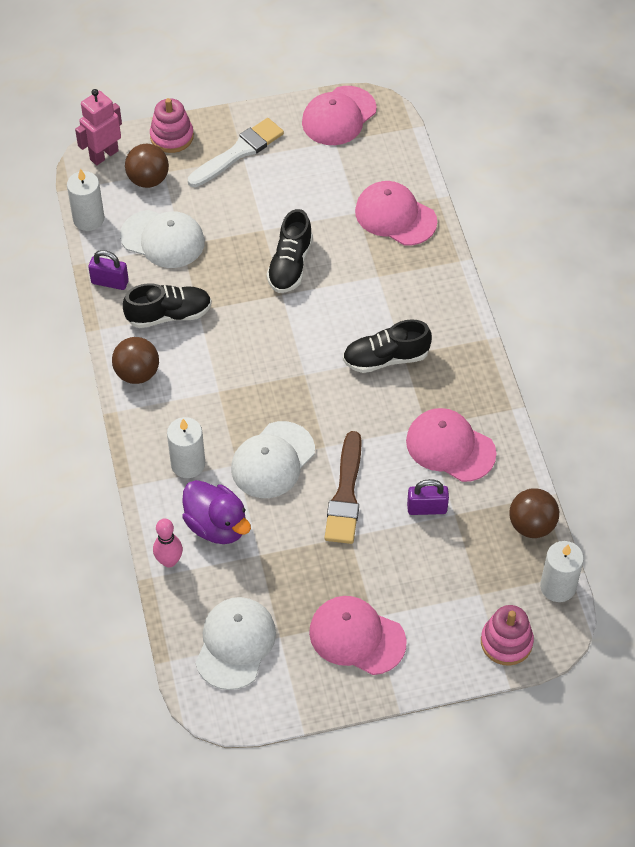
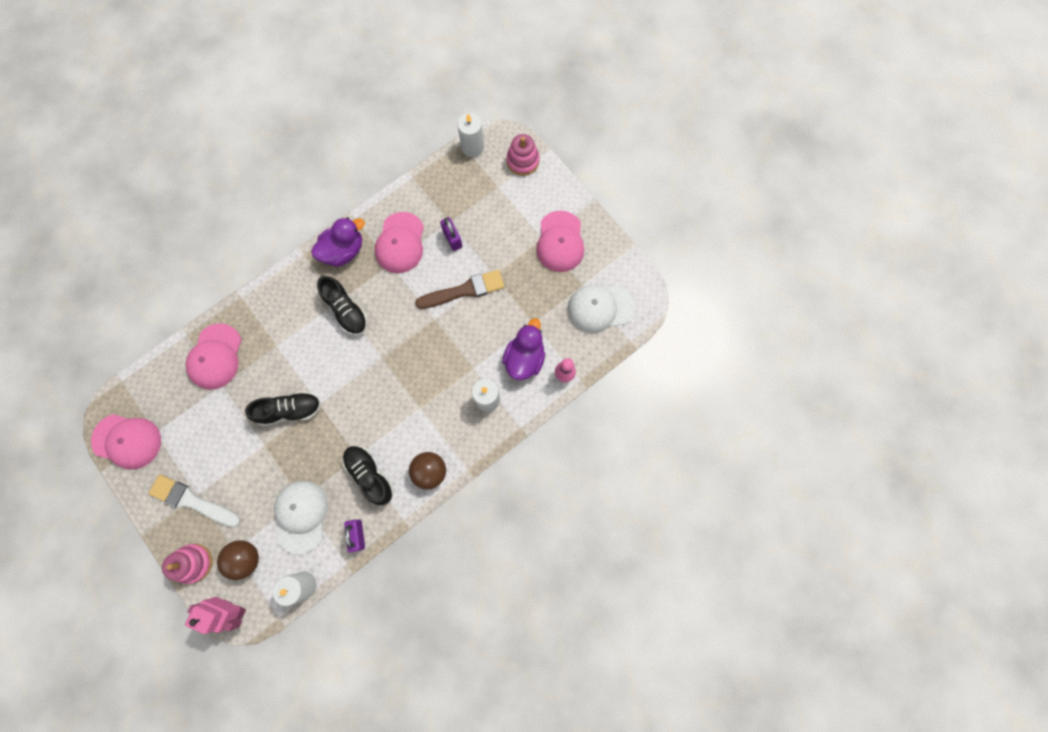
camera: 115 degrees left, 20 degrees up
(273, 460) = (459, 346): white cap -> none
(470, 382) = (343, 251): none -> purple duck
(531, 525) = (437, 176): brown ball -> none

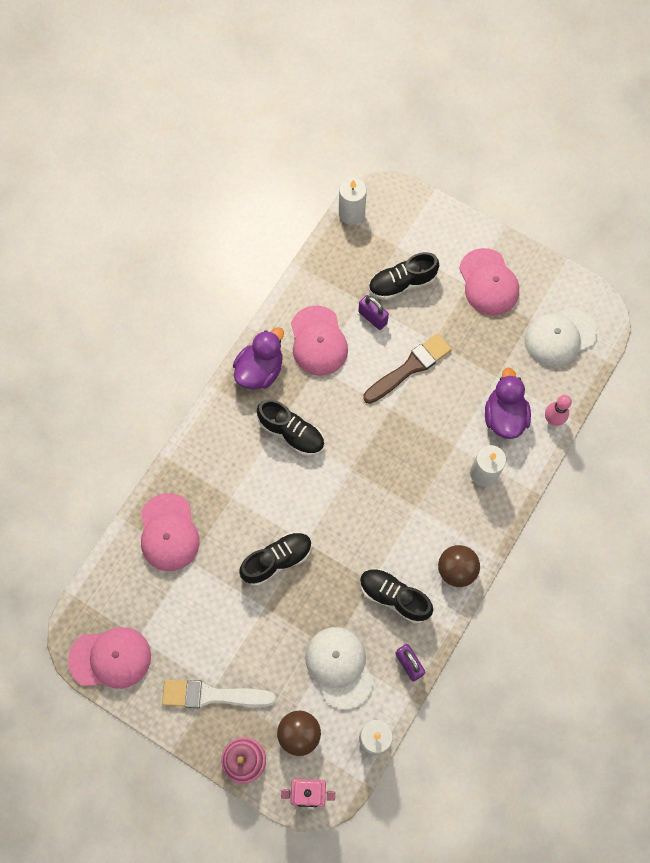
camera: 20 degrees left, 5 degrees down
(488, 218) = (402, 283): none -> black shoe
(522, 161) = (411, 210): pink stacking toy -> none

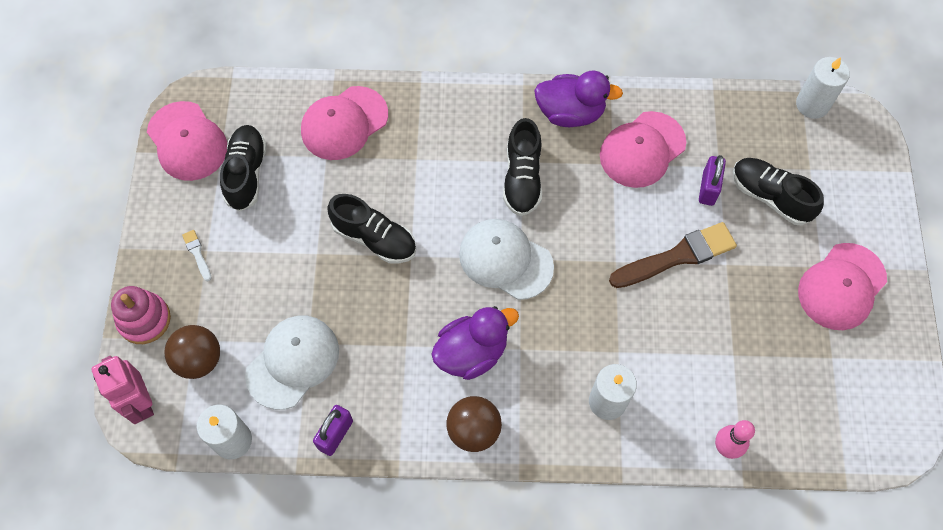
camera: 60 degrees right, 5 degrees down
(212, 695) = (197, 253): white brush -> white brush, size x0.44
(394, 597) = (403, 378): black shoe -> black shoe (246, 173)
(409, 368) = (677, 256): brown brush -> brown brush turned 45 degrees counterclockwise
(504, 416) = (691, 389): purple duck -> purple duck (472, 352)
(560, 337) = (835, 402): white cap -> white cap (505, 260)

